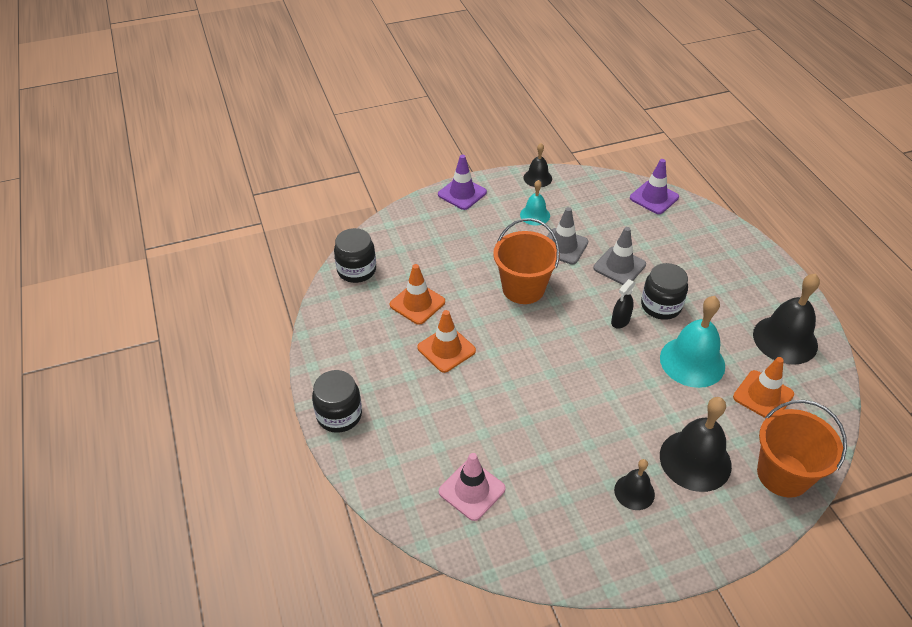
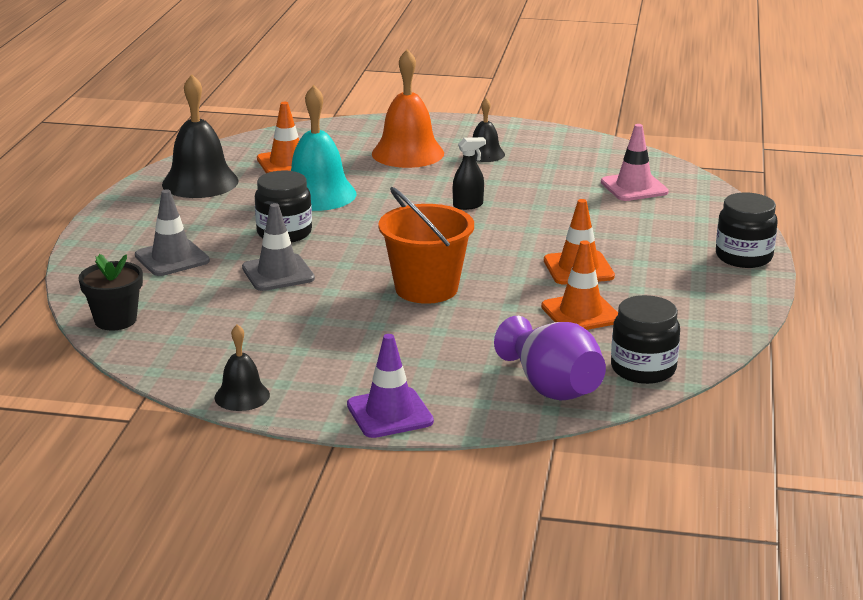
camera: 150 degrees left, 20 degrees down
(397, 238) = (552, 387): none -> purple vase
(535, 215) = (312, 352): turquoise bell -> none
(563, 246) = (320, 309): grey traffic cone -> grey traffic cone (172, 258)
(620, 321) = (348, 235): black spray bottle -> black spray bottle (468, 205)
(654, 197) = (115, 320): purple traffic cone -> black flower pot
(695, 460) = (408, 153): black bell -> orange bell
(783, 474) = (345, 132): orange bucket -> none

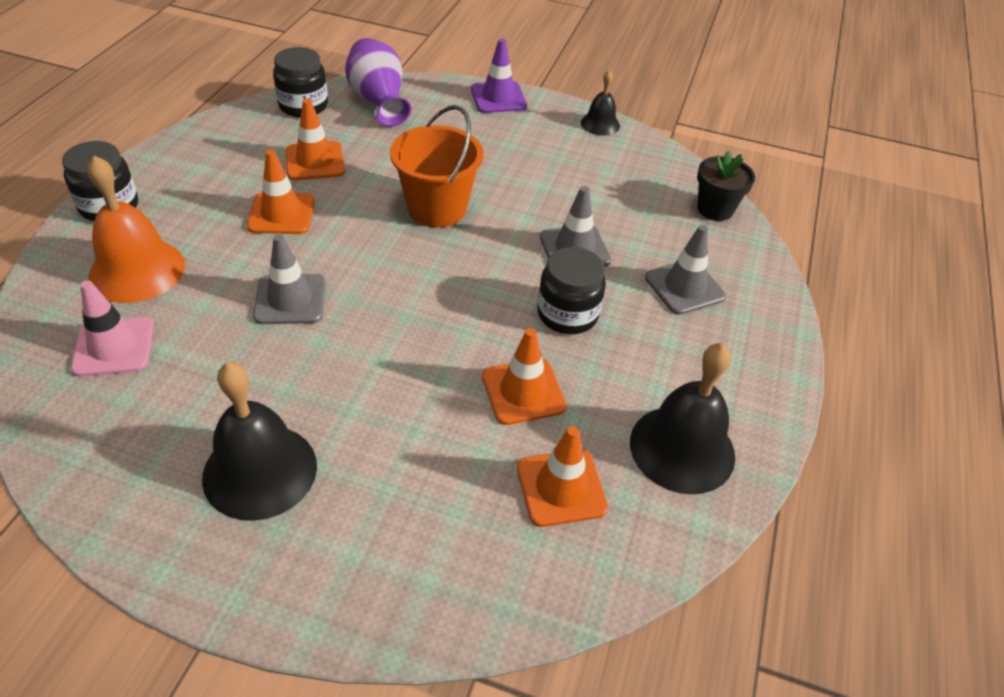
camera: 175 degrees left, 20 degrees up
(317, 194) = (523, 391): turquoise bell -> orange traffic cone
(408, 153) = (375, 492): orange bell -> orange bell (137, 270)
(468, 205) = (342, 338): black spray bottle -> none
(485, 154) = (260, 471): black bell -> black bell, size x1.82
(524, 219) = (290, 299): none -> grey traffic cone

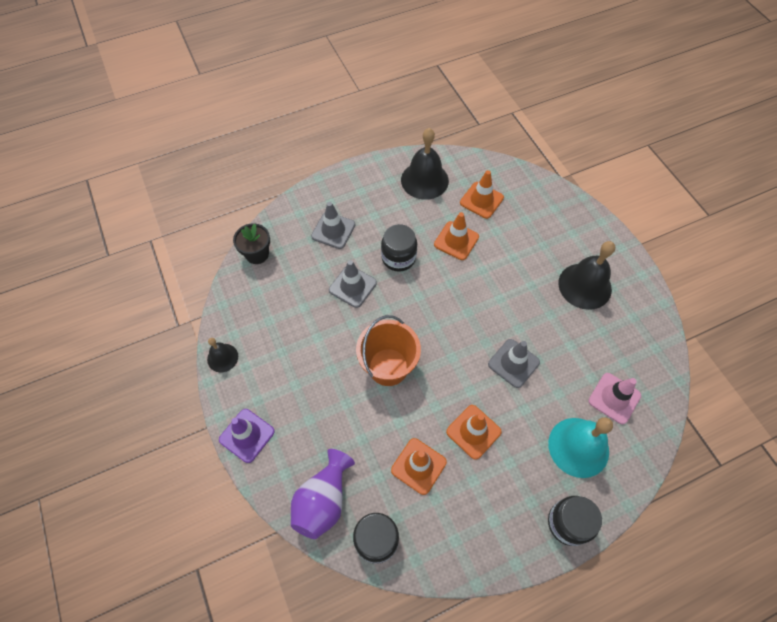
camera: 130 degrees left, 15 degrees up
(137, 270) = (578, 447): orange bell -> turquoise bell

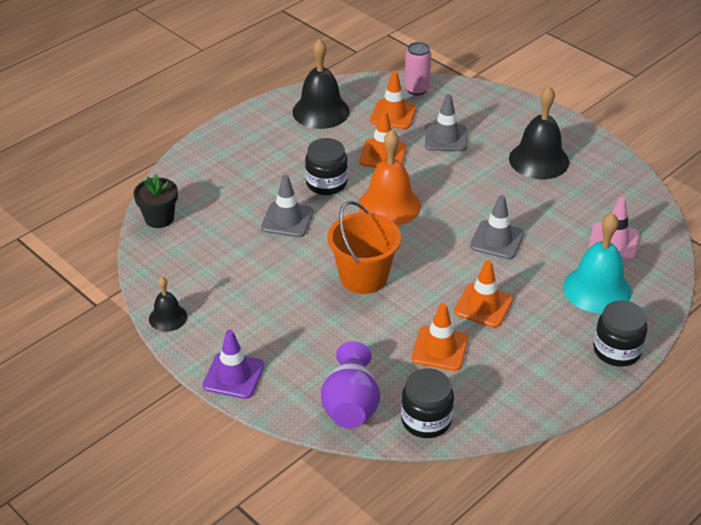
camera: 20 degrees left, 20 degrees down
(333, 230) = (239, 177): grey traffic cone -> grey traffic cone (445, 138)
(439, 296) = (389, 205): none -> orange bell
(511, 178) = (416, 89): none -> pink can

